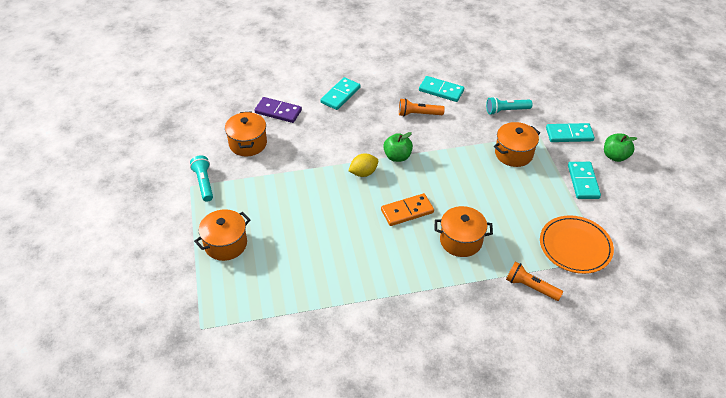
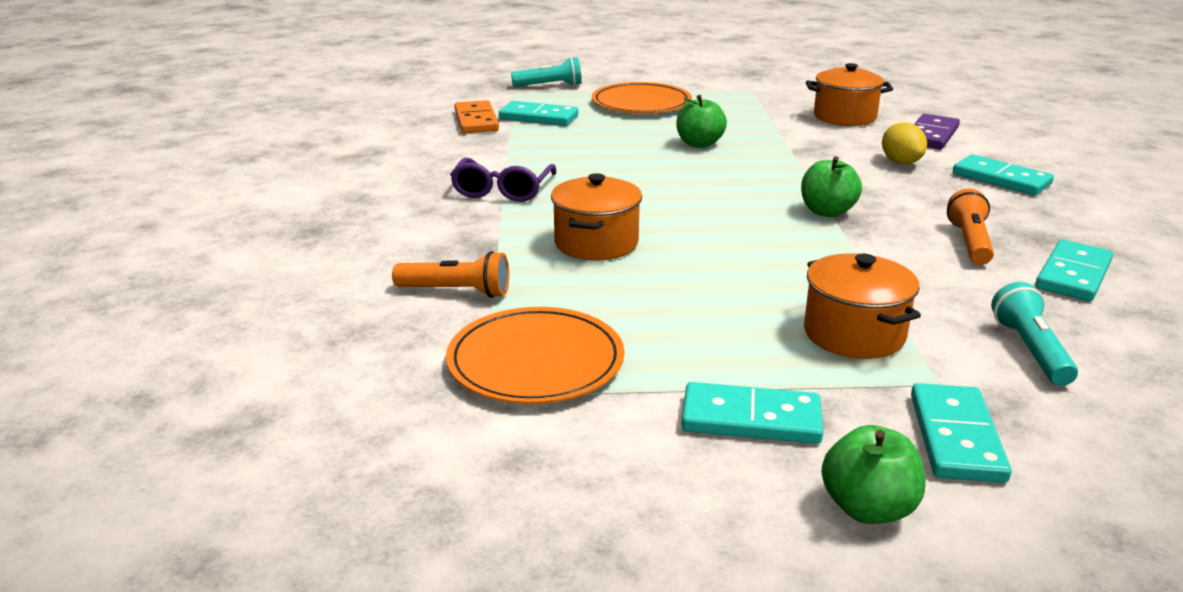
camera: 100 degrees right, 20 degrees down
(204, 183) = (757, 95): turquoise flashlight -> turquoise flashlight (550, 86)
(225, 244) = (641, 103): orange pot -> orange plate
(263, 300) = (538, 117): none -> turquoise domino
(307, 208) = (699, 144): none -> green apple
(363, 173) = (780, 183): yellow lemon -> yellow lemon (901, 162)
(403, 294) = (502, 190): none -> purple glasses
(407, 211) = (680, 207): orange domino -> orange domino (476, 121)
(530, 287) = (456, 291): orange flashlight -> orange flashlight turned 60 degrees clockwise

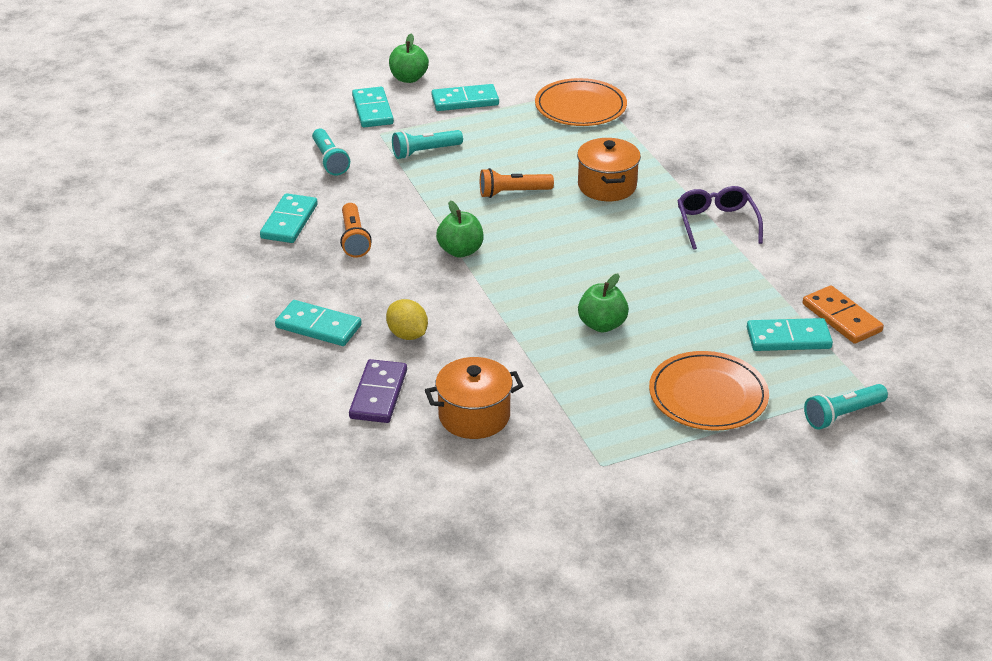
camera: 160 degrees right, 10 degrees up
(456, 291) = (658, 135): orange flashlight -> orange flashlight (513, 193)
(854, 334) = (425, 152): orange pot -> turquoise flashlight

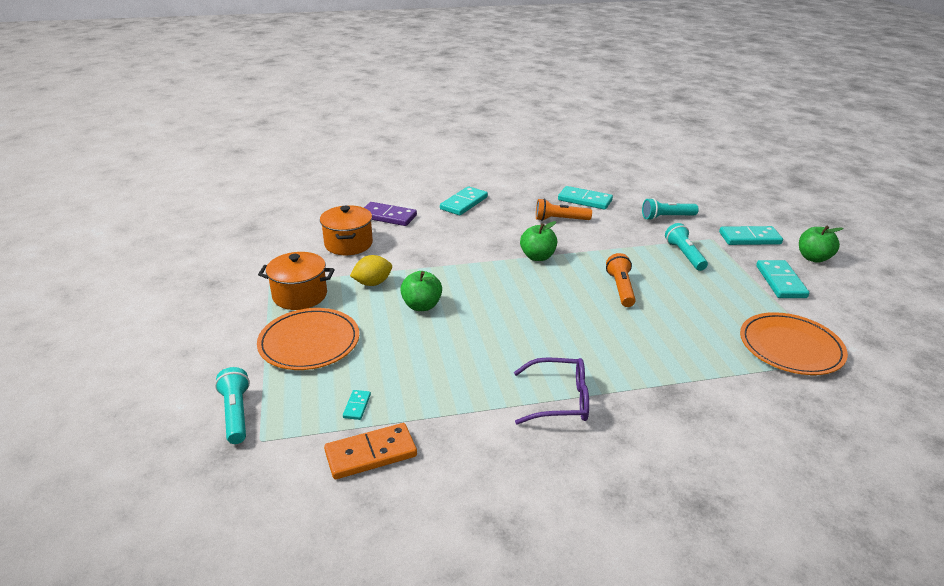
camera: 100 degrees right, 5 degrees down
(407, 335) = (443, 229): yellow lemon -> yellow lemon (372, 283)
(607, 186) = (632, 340): orange pot -> orange pot (300, 295)
(788, 338) = (357, 406): turquoise domino -> turquoise domino, size x0.48

